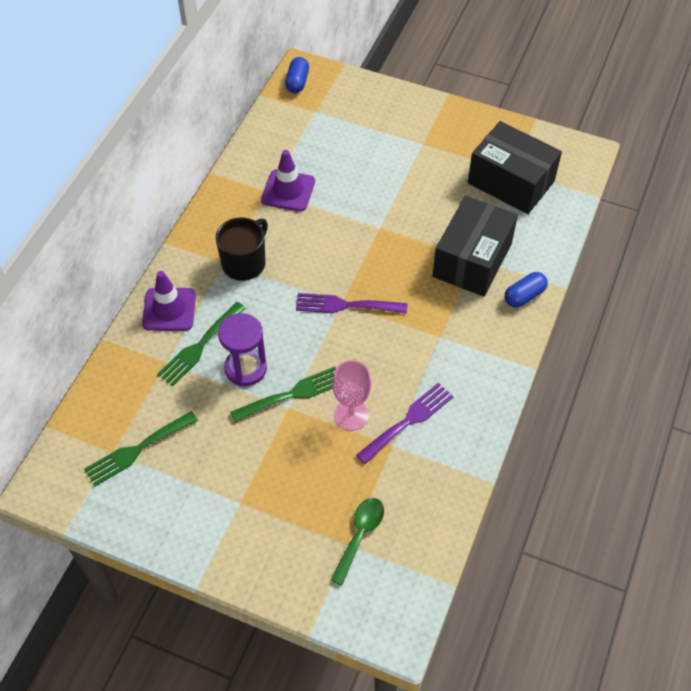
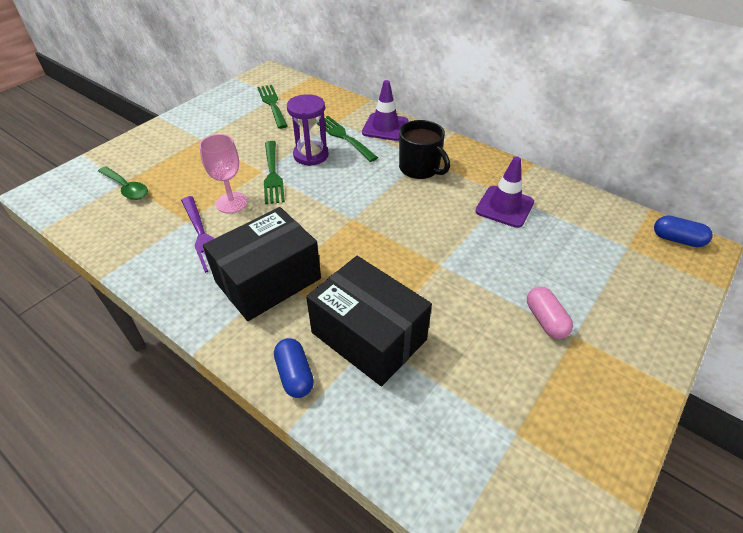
camera: 105 degrees right, 10 degrees down
(345, 305) = (348, 220): purple fork -> none
(415, 159) = (545, 320): none -> pink capsule
(511, 182) = (493, 422): black box -> black box (268, 280)

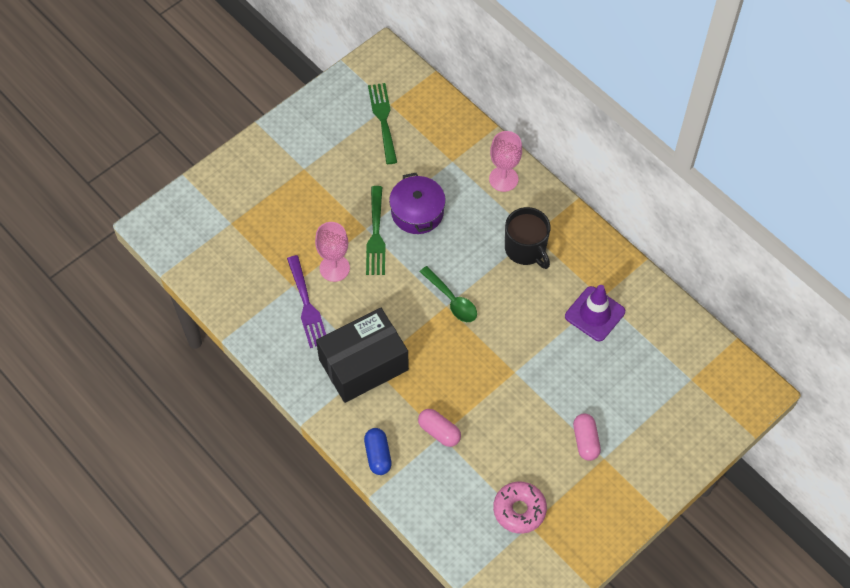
camera: 10 degrees right, 15 degrees up
(126, 188) = (233, 232): green spoon -> green spoon (452, 300)
(311, 155) = (417, 212): purple hourglass -> purple pot
(343, 137) = (455, 188): green fork -> none
(369, 336) = (439, 431): black box -> pink capsule
(385, 127) = (503, 179): purple traffic cone -> pink goblet
(496, 414) = (519, 510): none -> pink donut
(677, 239) = (741, 379): blue capsule -> none

